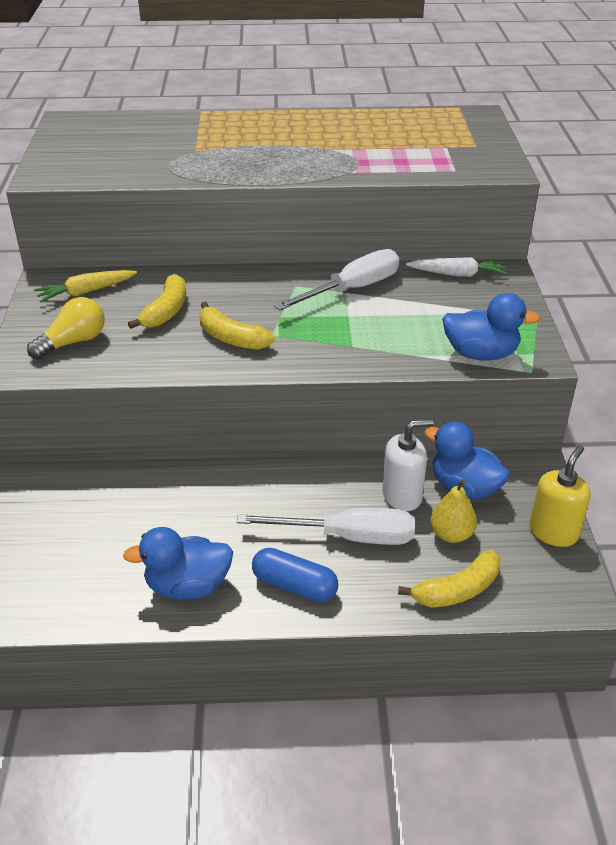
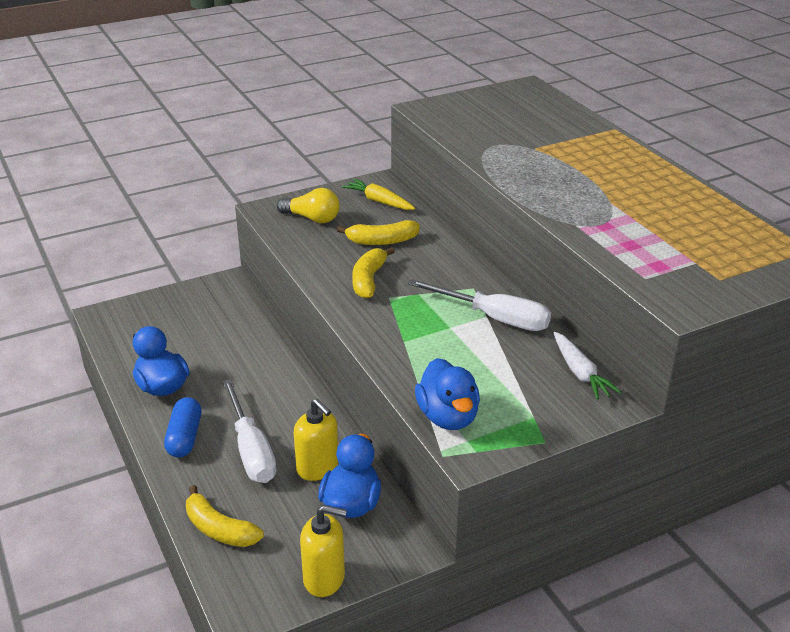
camera: 65 degrees right, 5 degrees down
(402, 496) = (318, 468): white soap dispenser -> yellow soap dispenser
(451, 534) = (285, 510): yellow pear -> none

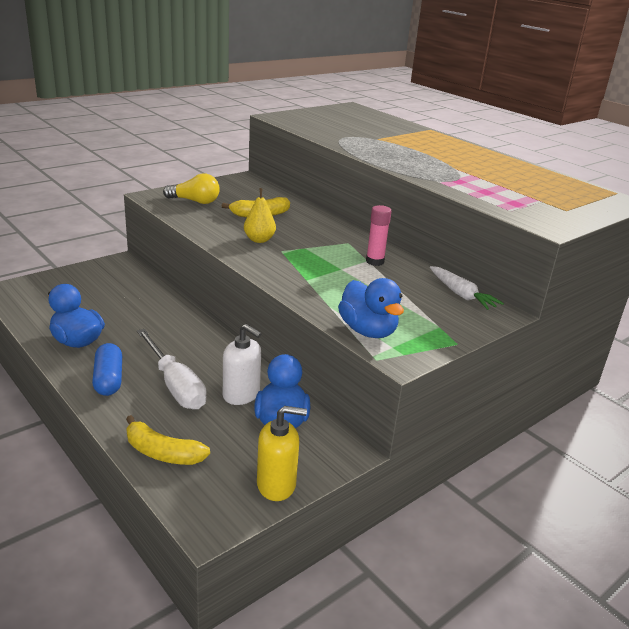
camera: 15 degrees left, 5 degrees down
(318, 468) = (241, 394): yellow soap dispenser -> white soap dispenser
(369, 280) = (259, 240): yellow banana -> yellow pear
(379, 201) = (247, 190): yellow carrot -> none
(494, 318) = (375, 261): white screwdriver -> pink glue stick

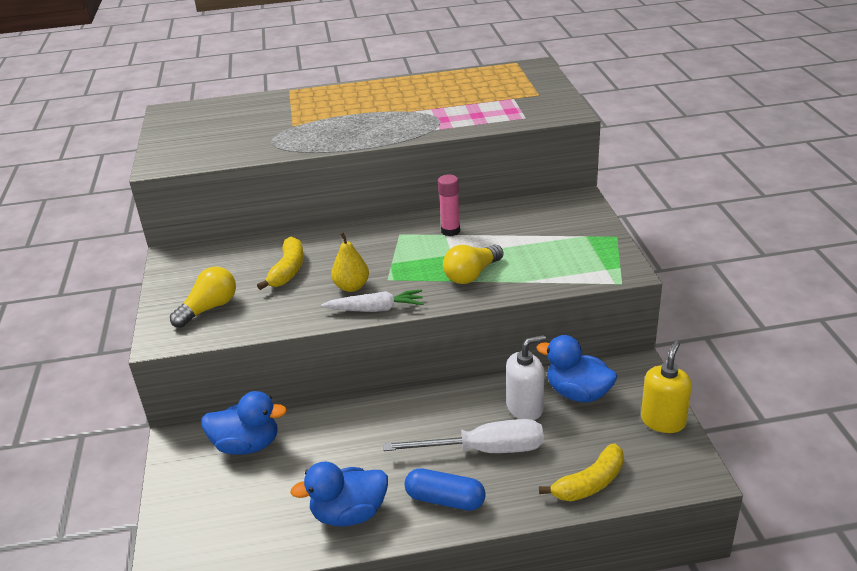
camera: 55 degrees left, 5 degrees up
(319, 282) = (471, 275): none -> yellow light bulb
(368, 331) = (574, 273): blue duck -> blue duck (247, 445)
(461, 295) = (540, 207): white carrot -> white carrot (376, 309)

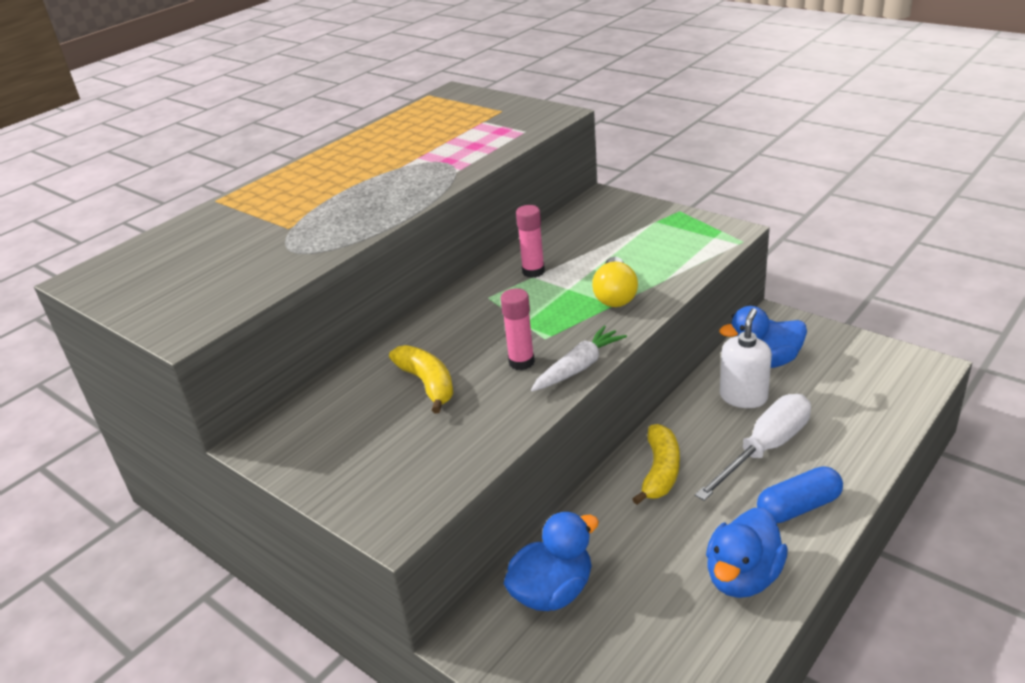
camera: 40 degrees left, 0 degrees up
(209, 308) = (400, 464): yellow light bulb -> none
(352, 287) = (521, 362): yellow pear -> pink glue stick
(589, 483) = (875, 420): yellow banana -> yellow banana (660, 471)
(663, 421) = (851, 345): yellow soap dispenser -> none

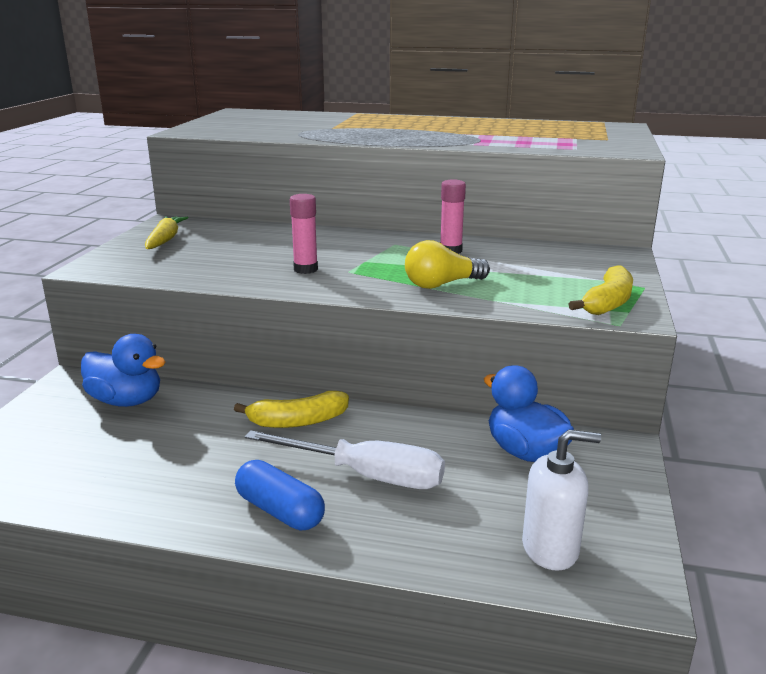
camera: 60 degrees right, 10 degrees down
(334, 451) = (165, 240): none -> yellow carrot
(427, 384) = (257, 248): yellow banana -> yellow banana (607, 303)
(579, 367) = (311, 289): white carrot -> none
(743, 397) = (448, 448): white soap dispenser -> white soap dispenser (550, 548)
(743, 577) = (163, 491): blue duck -> none

